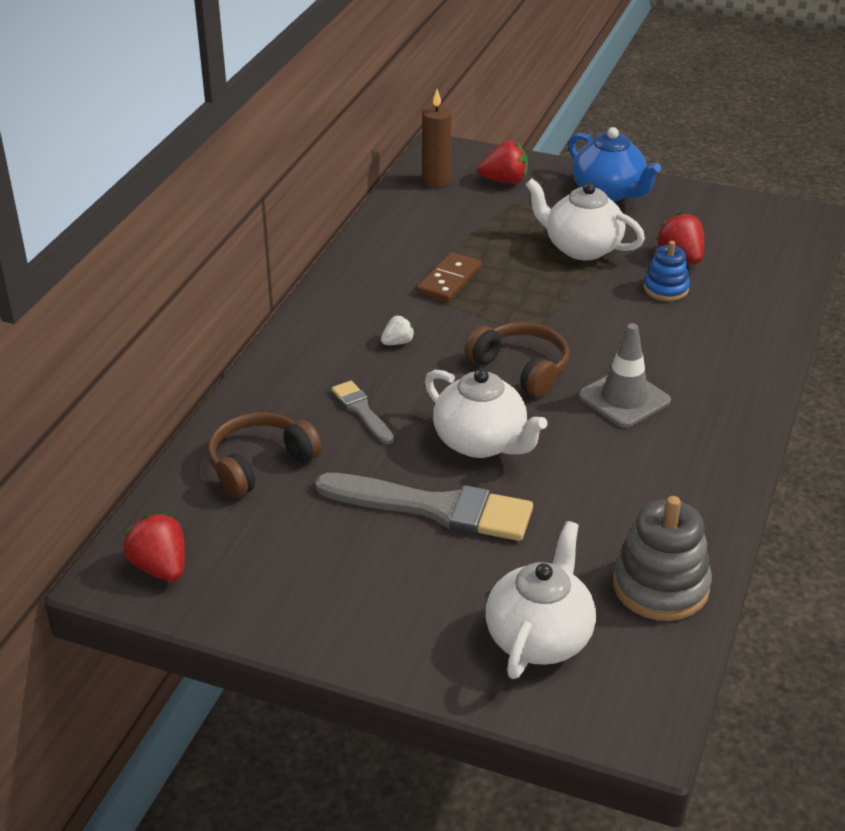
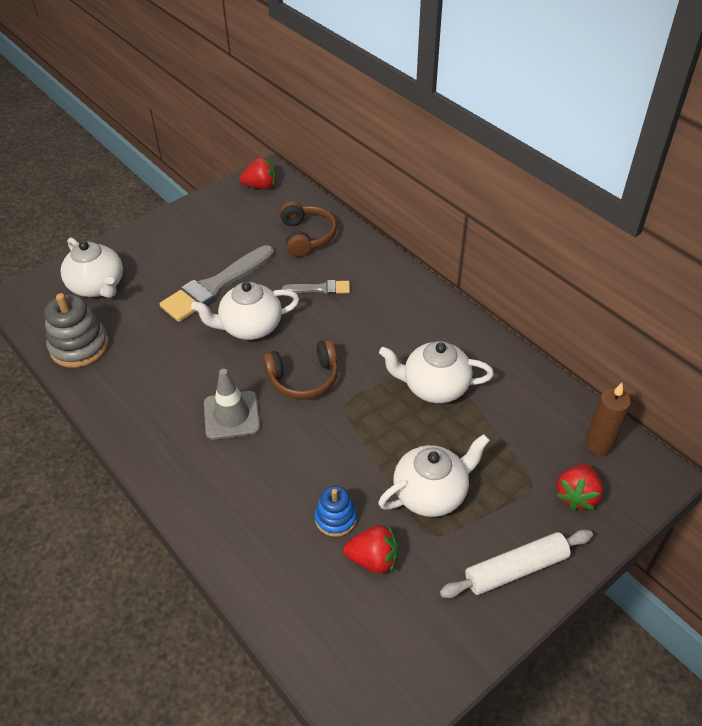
camera: 120 degrees right, 10 degrees up
(398, 342) = (377, 330): white strawberry -> none
(450, 281) = (434, 387): brown domino -> white teapot
(609, 192) = (516, 569): blue teapot -> white rolling pin

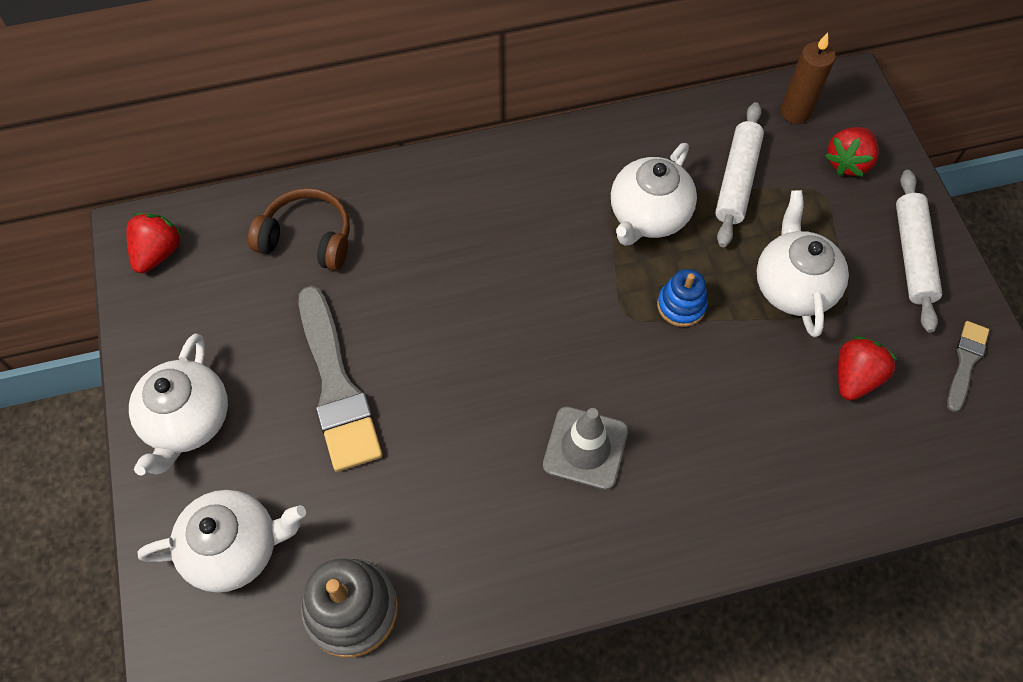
camera: 65 degrees left, 15 degrees up
(250, 327) = (442, 371): white teapot -> white teapot (188, 420)
(304, 378) = (565, 343): brown headphones -> none
(320, 289) = (419, 263): grey brush -> grey brush (965, 362)
(335, 518) = (788, 392): blue stacking toy -> blue stacking toy (681, 305)
(503, 428) = (737, 180): none -> white rolling pin
(576, 495) = (848, 162): red strawberry -> red strawberry turned 75 degrees clockwise

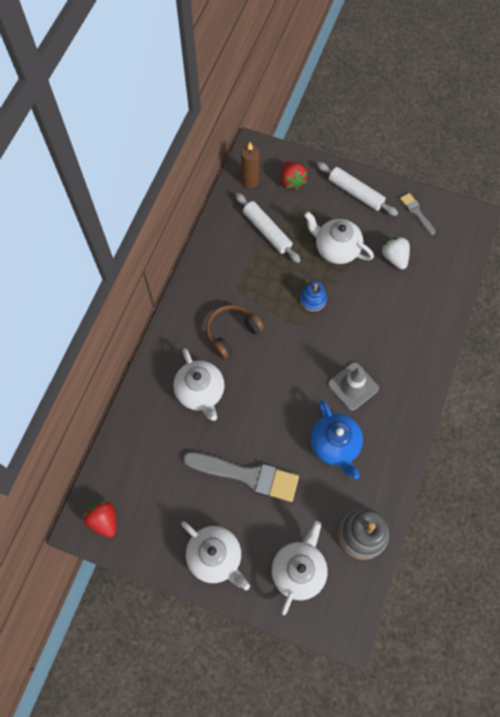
camera: 55 degrees left, 5 degrees up
(307, 238) = (152, 440): brown headphones -> brown headphones (232, 333)
(469, 480) = (335, 445): none -> blue teapot
(648, 216) = (257, 280): white teapot -> white teapot (200, 392)
(855, 377) = (394, 258): red strawberry -> white strawberry

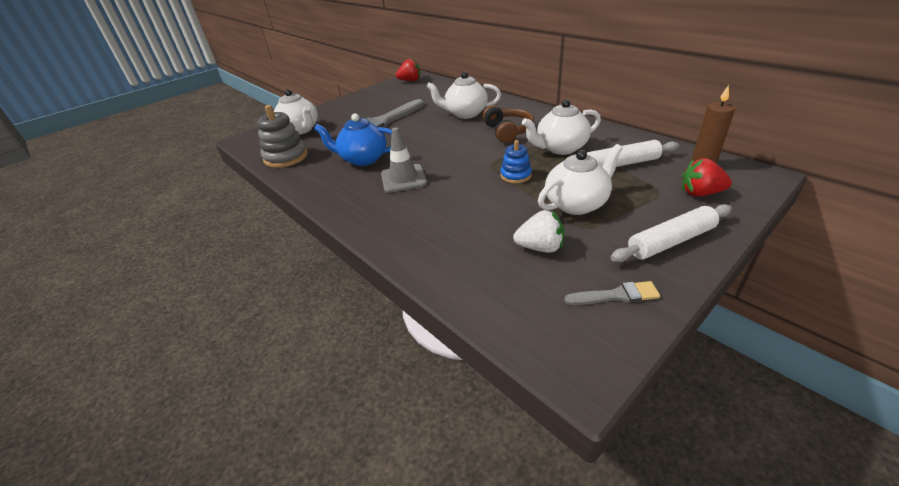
camera: 120 degrees right, 30 degrees down
(215, 557) = (347, 106): white teapot -> white teapot (560, 148)

